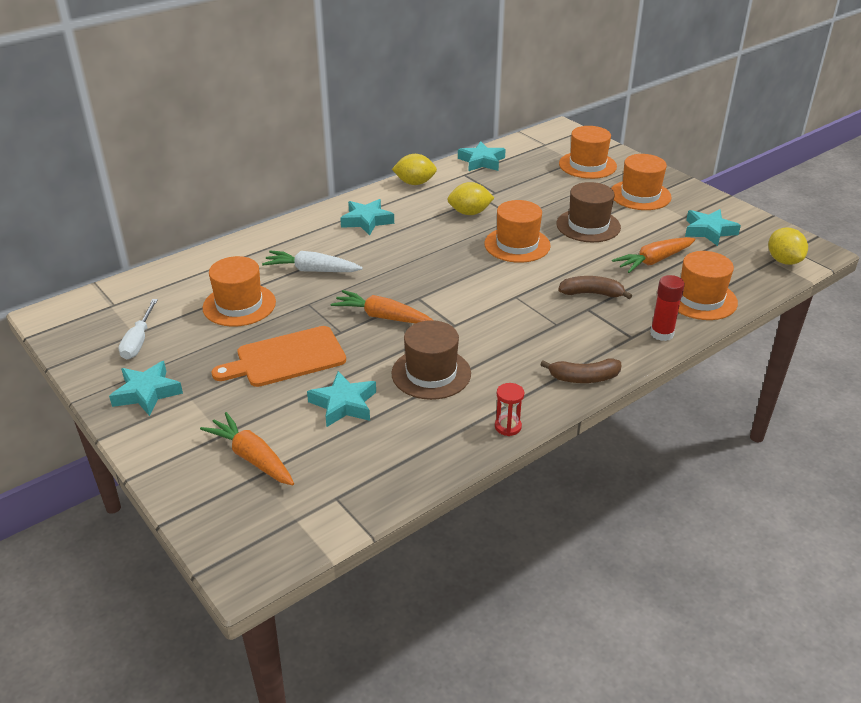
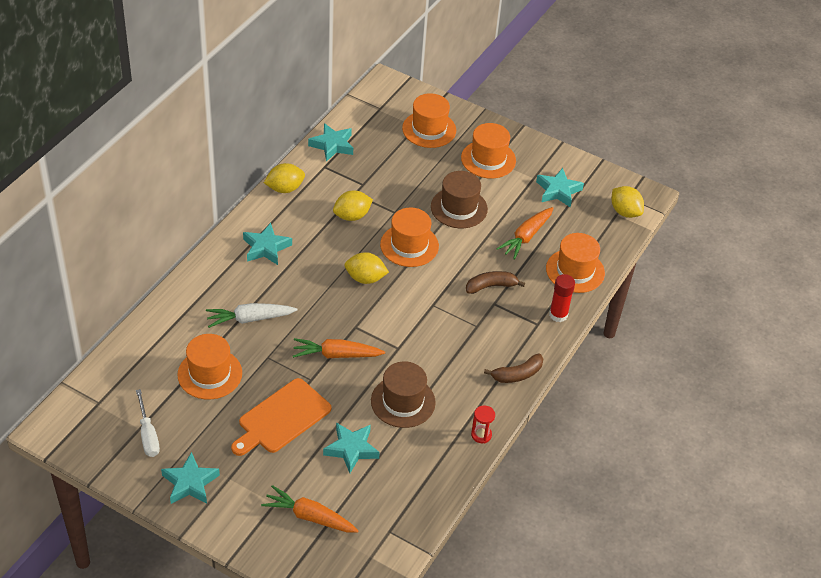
camera: 25 degrees left, 10 degrees up
(453, 261) = (365, 278): none -> yellow lemon

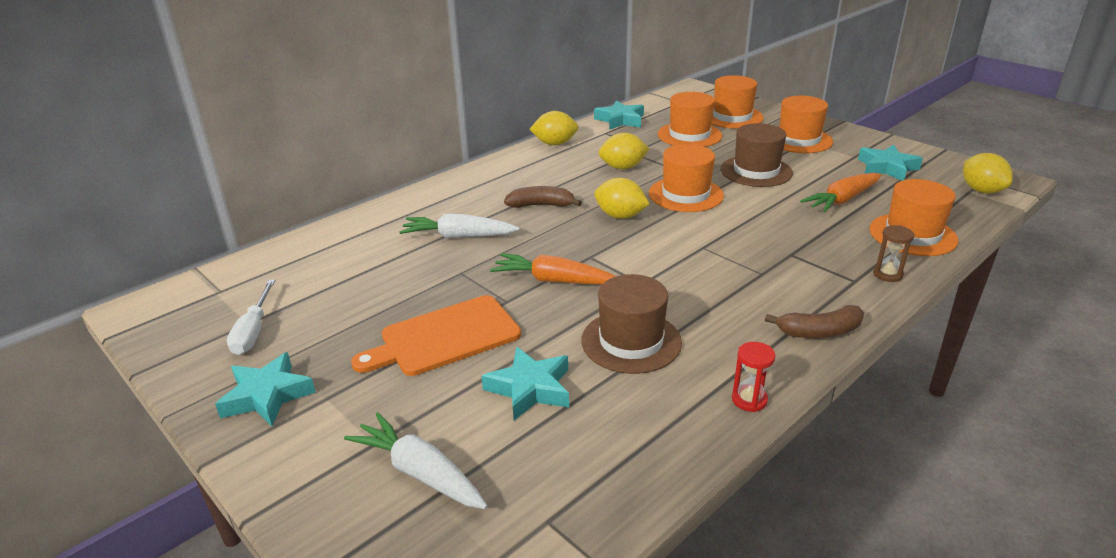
camera: 20 degrees right, 15 degrees down
(210, 374) = (377, 280): orange hat -> orange hat (689, 135)
(266, 248) = (511, 182): turquoise star -> none
(309, 516) = (419, 472): orange carrot -> white carrot
(491, 286) = (788, 238): brown banana -> brown banana (541, 205)
(558, 315) = (887, 274): red glue stick -> brown hourglass

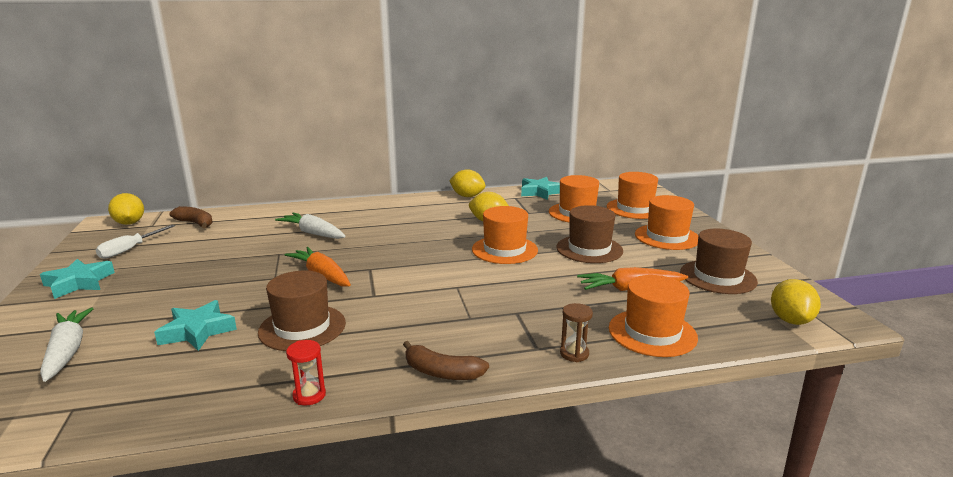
camera: 30 degrees right, 10 degrees down
(444, 337) = (207, 285): orange cutting board -> none
(541, 205) = (393, 230): brown banana -> brown banana (195, 223)
(620, 216) = (433, 250): yellow lemon -> yellow lemon (129, 223)
(887, 168) = (718, 277): turquoise star -> brown hat

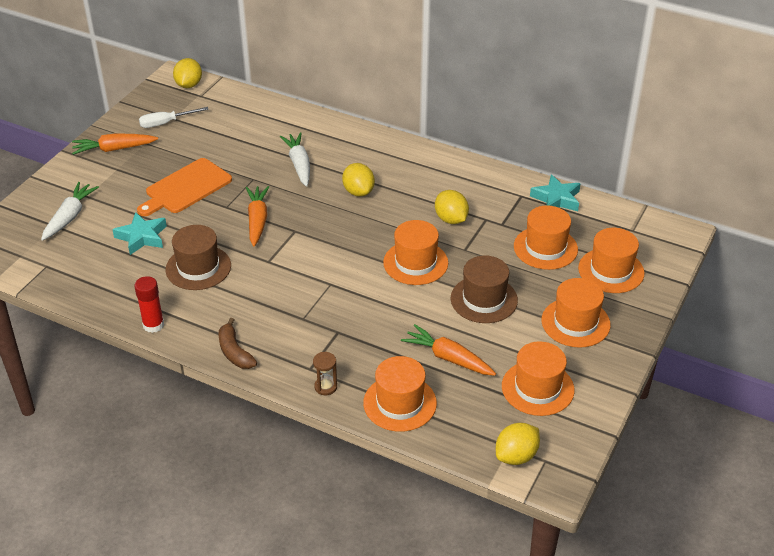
camera: 40 degrees right, 20 degrees up
(79, 283) = (114, 149): turquoise star -> orange carrot
(195, 223) = (231, 107): brown banana -> none
(209, 280) = (186, 188): none -> orange cutting board
(309, 395) = (153, 325): red hourglass -> red glue stick
(467, 196) = (479, 172): yellow lemon -> yellow lemon (358, 192)
(718, 277) = (537, 388): brown hat -> orange hat

